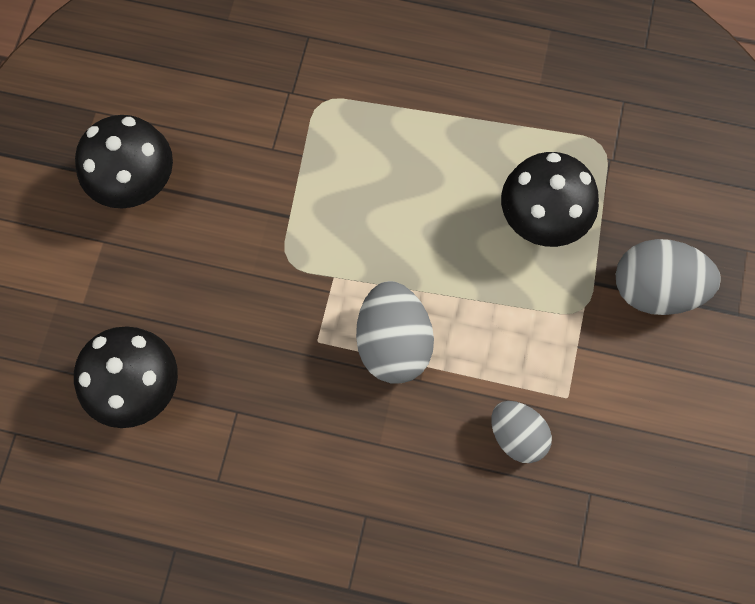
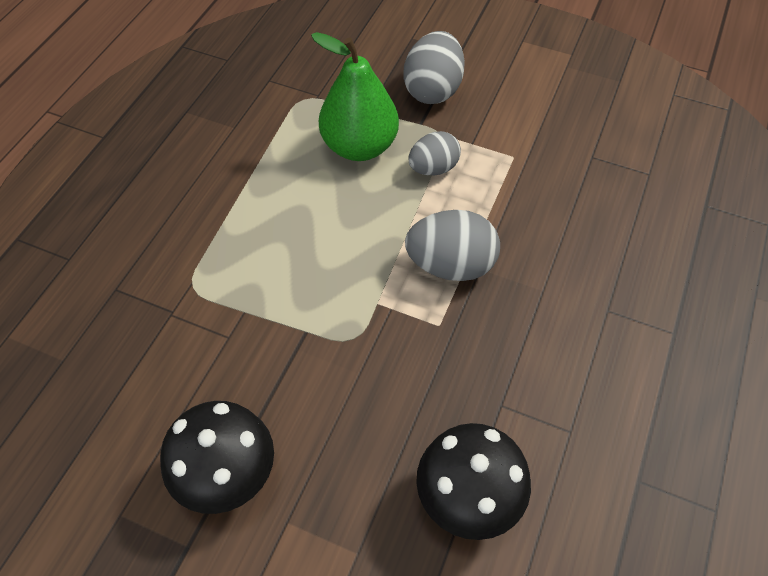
camera: 80 degrees left, 15 degrees down
(517, 436) = (543, 193): grey egg -> grey egg (433, 168)
(541, 221) = (359, 146): black mushroom -> green pear

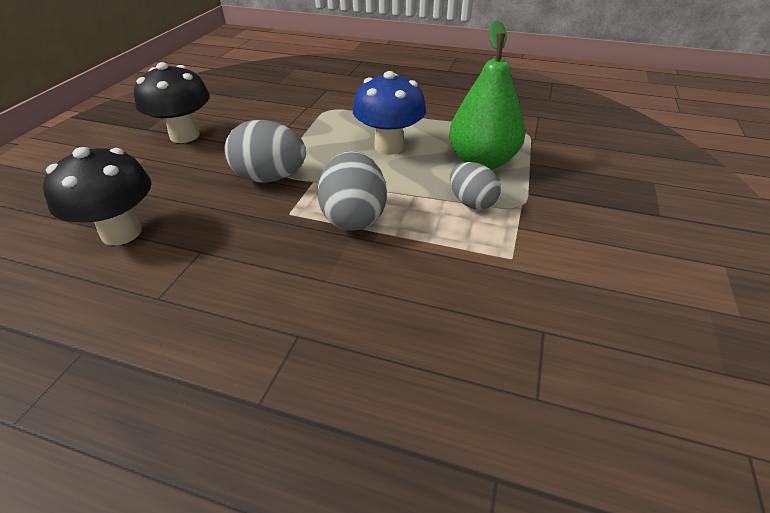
camera: 85 degrees right, 15 degrees down
(312, 224) = (389, 146): none -> blue mushroom
(433, 90) = (582, 198): grey egg -> grey egg (270, 178)

